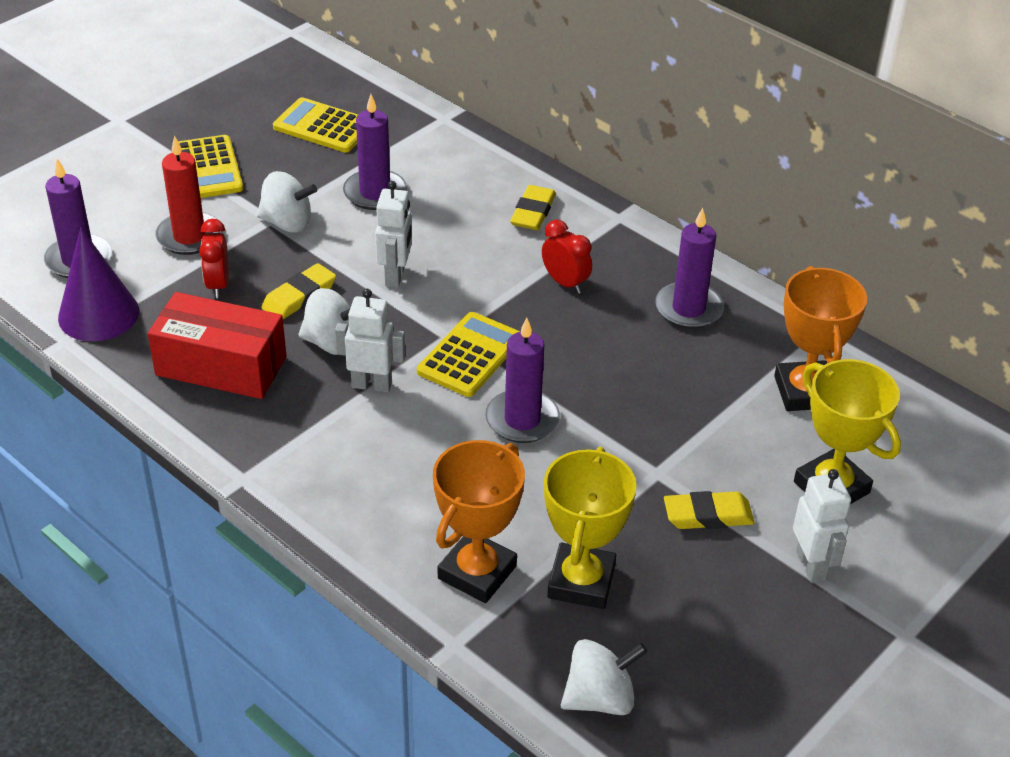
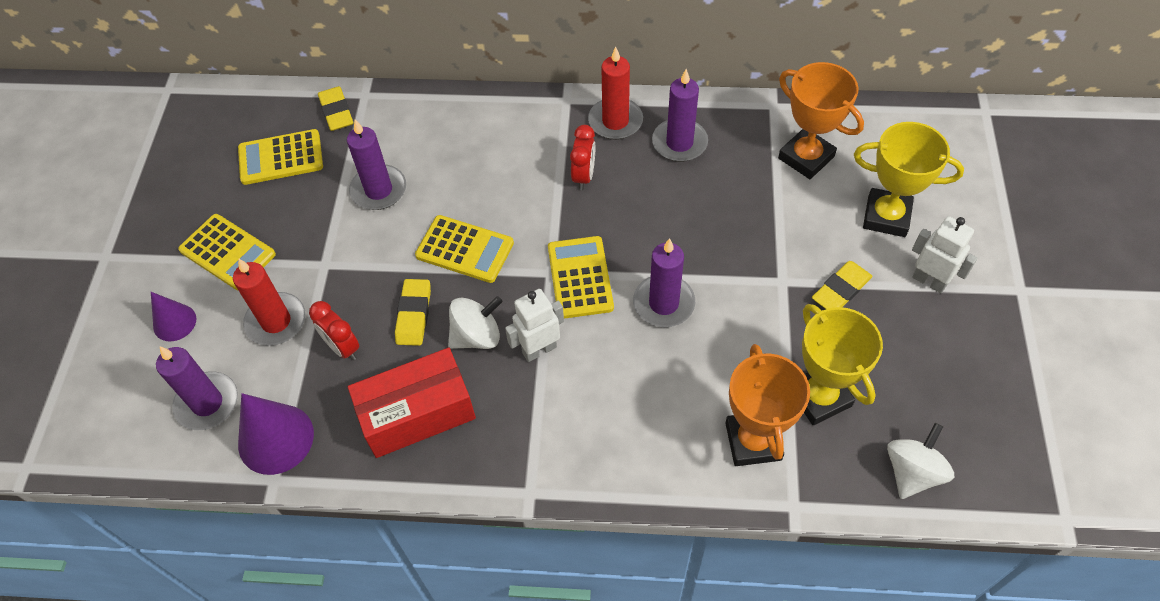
camera: 35 degrees left, 15 degrees up
(116, 192) = (174, 322): none -> purple cone
(287, 223) = (340, 258): white spinning top -> none
(395, 276) = (464, 249): white robot -> yellow calculator
(533, 212) = (506, 133): yellow eraser -> yellow eraser (336, 112)
(565, 283) = (583, 176): red clock -> red clock turned 90 degrees clockwise
(646, 258) = (615, 121): none -> red candle

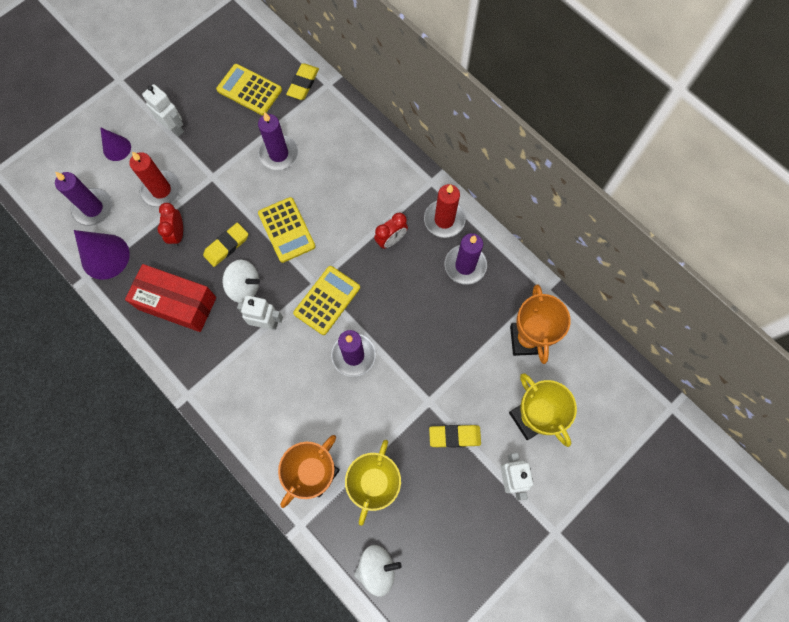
camera: 40 degrees right, 15 degrees up
(227, 252) = (174, 128): yellow calculator -> white robot

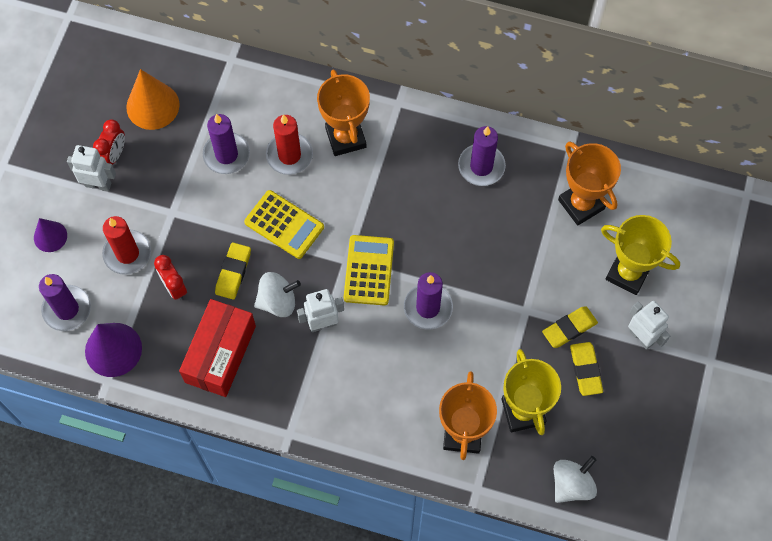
camera: 30 degrees left, 5 degrees down
(177, 303) = (220, 354): red box -> red box turned 60 degrees counterclockwise
(249, 90) = (152, 106): yellow calculator -> orange cone
(303, 83) = (205, 71): yellow eraser -> yellow eraser (585, 370)
(374, 187) = (345, 138): none -> orange trophy
(391, 240) = (394, 180): red clock -> red clock (114, 155)
(444, 220) = (434, 133): red candle -> red candle (289, 155)

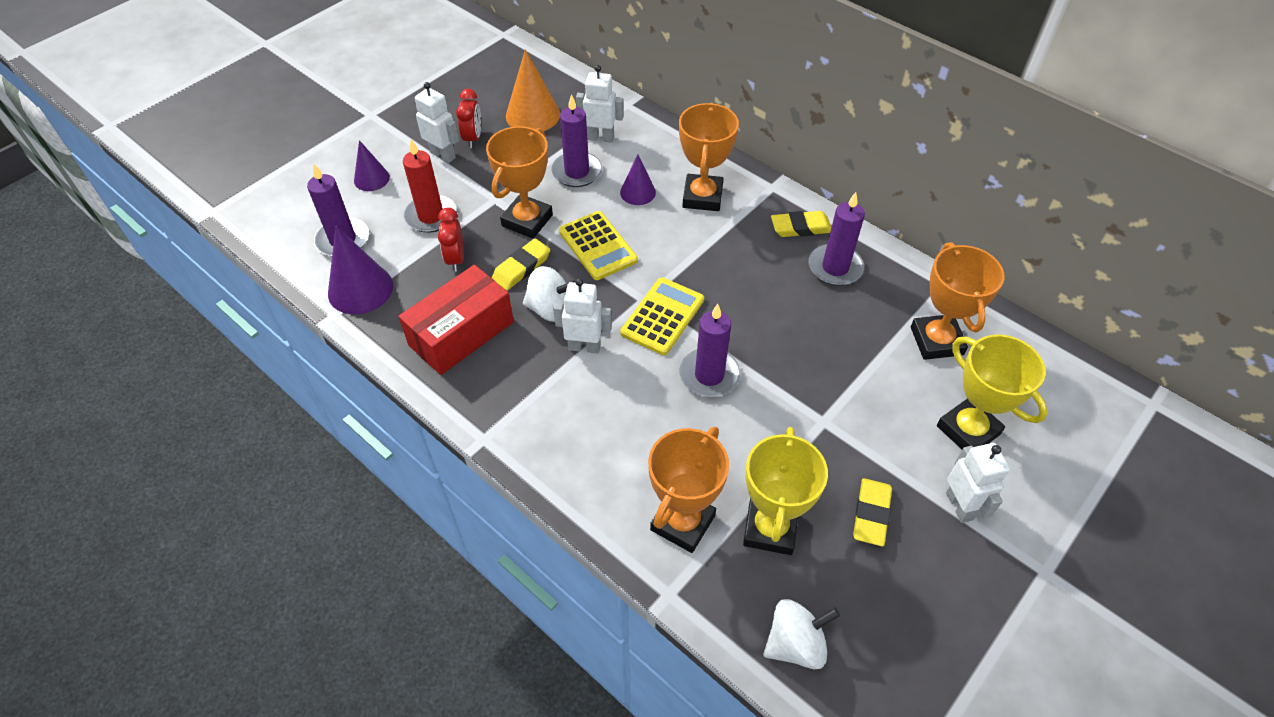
camera: 25 degrees right, 15 degrees down
(114, 155) = (473, 138): red clock -> red clock turned 45 degrees counterclockwise
(212, 223) = (527, 220): none -> orange trophy
(227, 108) = (600, 138): none -> white robot
(289, 155) = (637, 192): red candle -> purple cone
(569, 328) = (869, 460): yellow eraser -> yellow eraser (800, 227)

